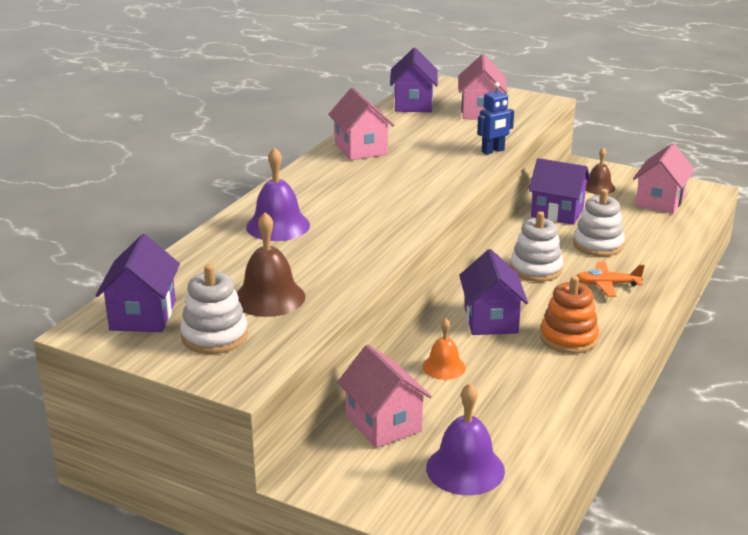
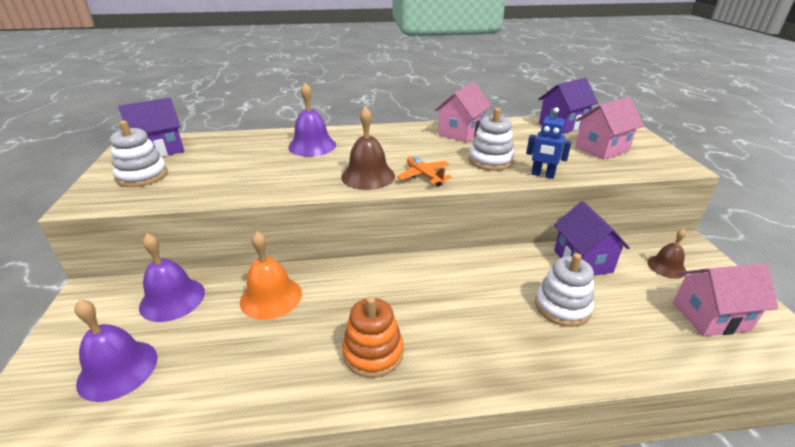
camera: 55 degrees right, 5 degrees up
(269, 297) = (207, 175): brown bell -> brown bell (368, 176)
(383, 423) = (172, 299): pink house -> purple bell
(444, 367) = (271, 297): orange bell -> orange bell, size x1.59
(491, 320) = (362, 294): purple house -> none
(536, 269) = (471, 286): white stacking toy -> white stacking toy (490, 161)
(607, 285) = (496, 342): orange plane -> orange plane (424, 176)

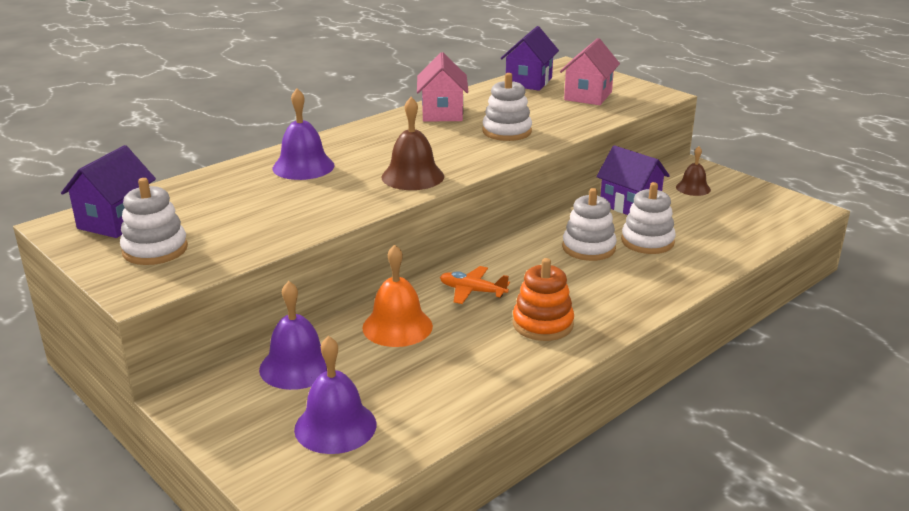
camera: 35 degrees left, 5 degrees down
(424, 176) = (466, 161): orange plane -> orange plane (472, 291)
(499, 290) = (588, 248): none -> white stacking toy
(542, 175) = (566, 131): blue robot -> none
(710, 316) = (748, 211): pink house -> none

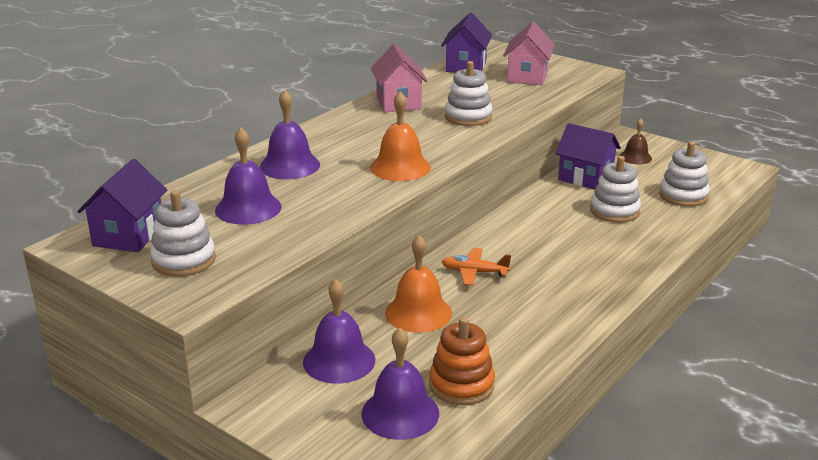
camera: 10 degrees left, 0 degrees up
(242, 205) = (248, 208): none -> purple bell
(412, 176) = (400, 167): brown bell -> orange bell
(542, 324) = (551, 297): orange stacking toy -> orange stacking toy (461, 385)
(588, 248) = (564, 222): white stacking toy -> white stacking toy (683, 195)

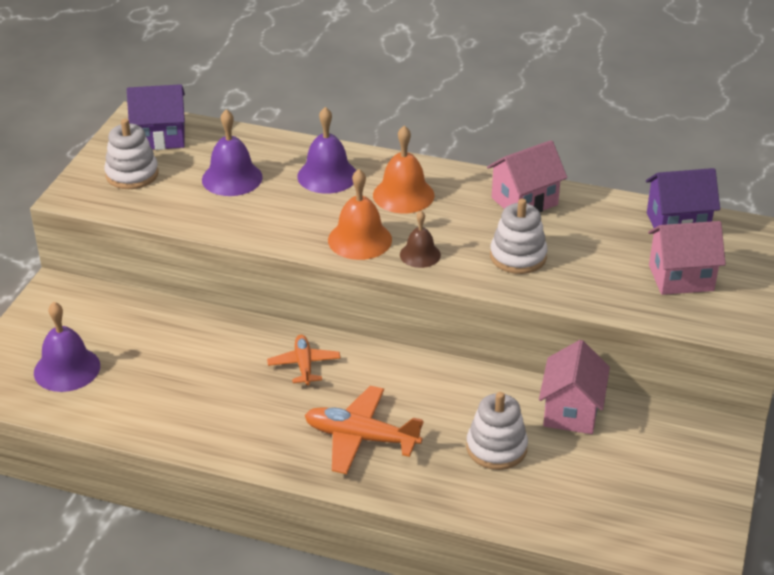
camera: 70 degrees right, 10 degrees up
(339, 360) = (127, 318): purple bell -> none
(418, 313) = (216, 345): orange bell -> orange bell (403, 195)
(461, 385) = (115, 395): orange stacking toy -> none
(582, 262) = (361, 438): none -> orange plane
(585, 178) = (571, 411): purple house -> pink house
(635, 157) = (664, 448): brown bell -> brown bell (420, 255)
(683, 195) = (576, 505): white stacking toy -> none

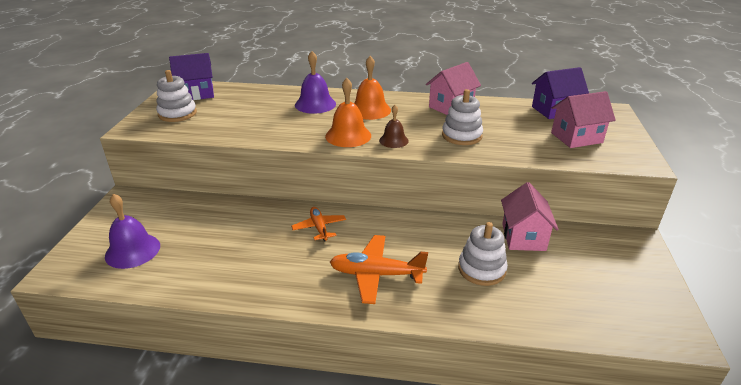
camera: 10 degrees left, 5 degrees down
(232, 178) = (249, 110): purple bell -> none

